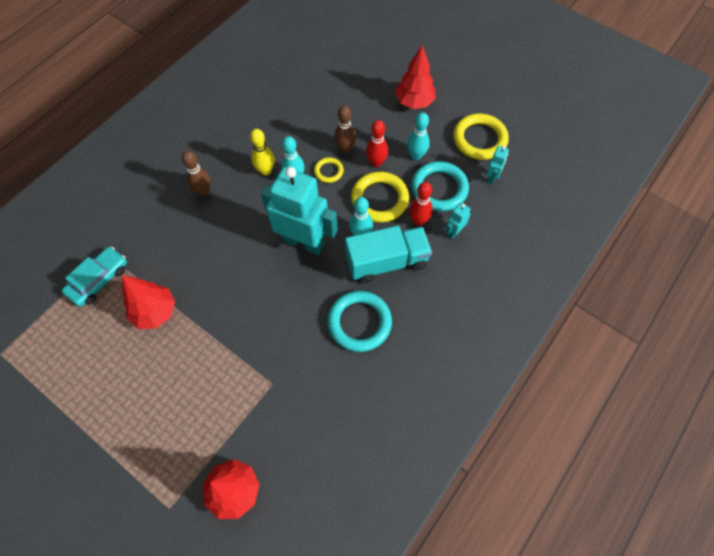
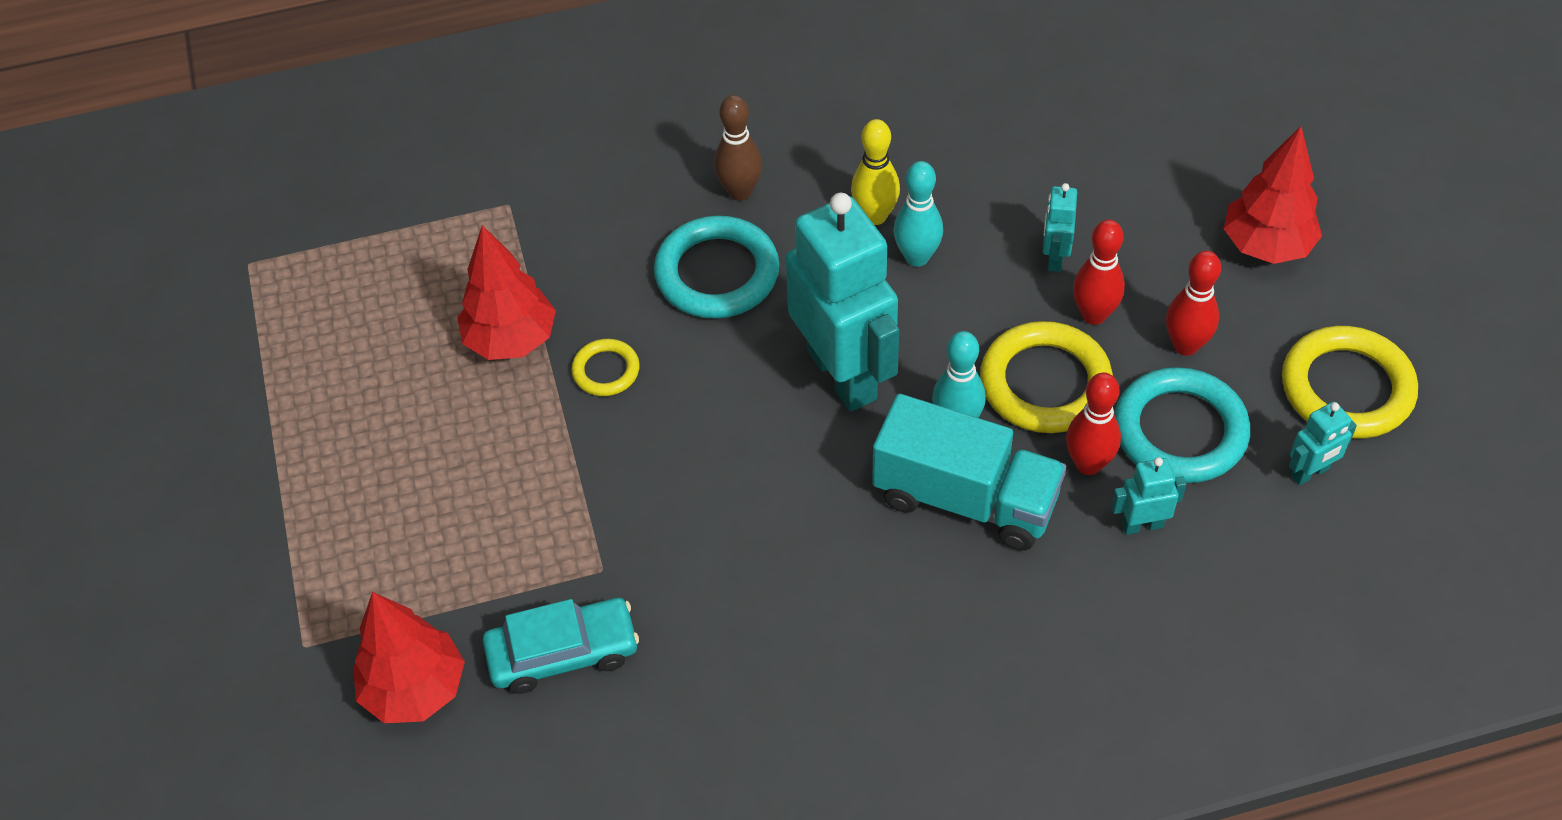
camera: 40 degrees right, 10 degrees down
(99, 280) = (466, 238): turquoise car -> turquoise car (563, 653)
(328, 171) = (989, 280): yellow ring -> yellow ring (606, 370)
(345, 149) = (1054, 257): brown bowling pin -> turquoise robot
(359, 322) = (829, 569): turquoise ring -> turquoise ring (717, 273)
(416, 155) = (1185, 345): turquoise bowling pin -> red bowling pin

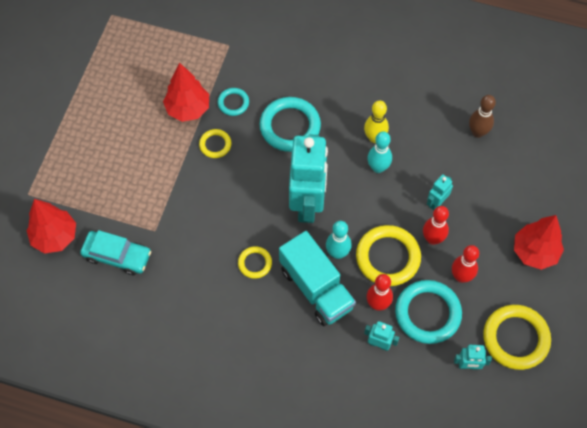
camera: 30 degrees right, 10 degrees up
(587, 288) = (233, 103): none -> turquoise ring
(740, 192) = (326, 93): brown bowling pin -> brown bowling pin (477, 132)
(827, 520) = (255, 263): none -> yellow ring

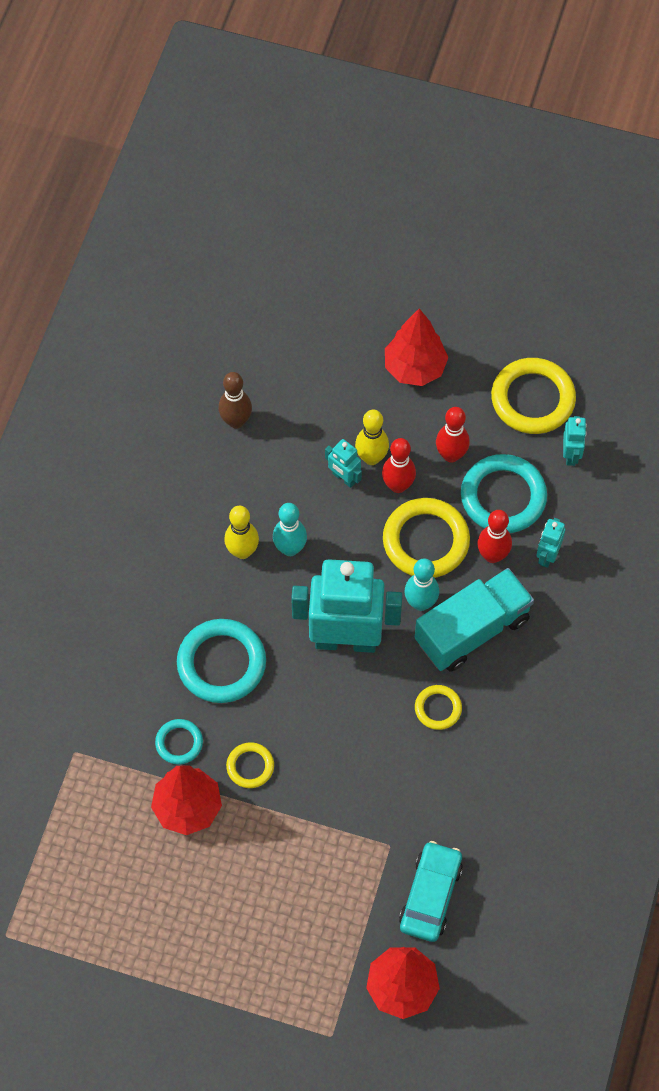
camera: 90 degrees left, 0 degrees up
(454, 221) = (371, 458): none -> yellow bowling pin

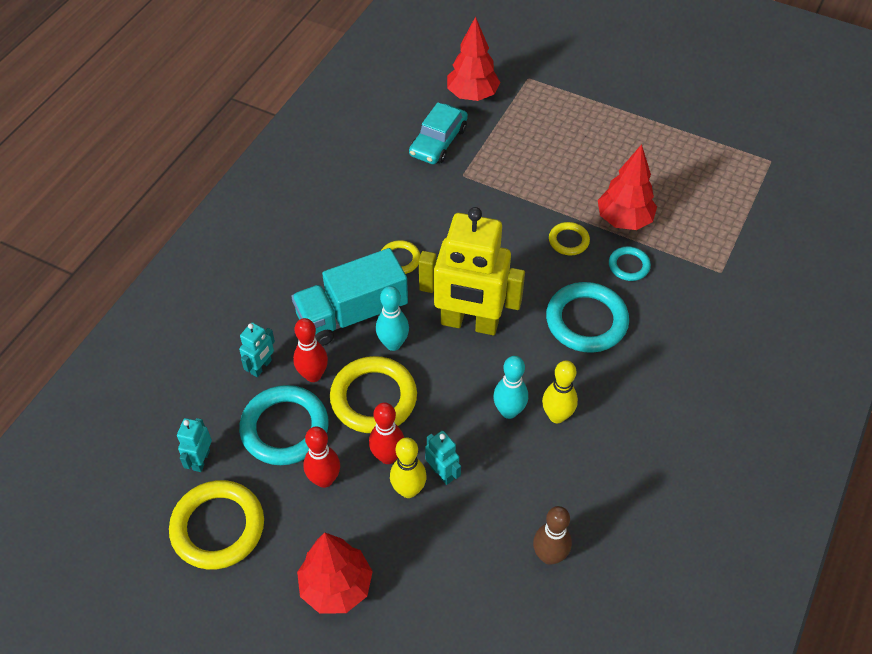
camera: 170 degrees left, 10 degrees down
(345, 640) = (469, 323): turquoise robot -> yellow robot

